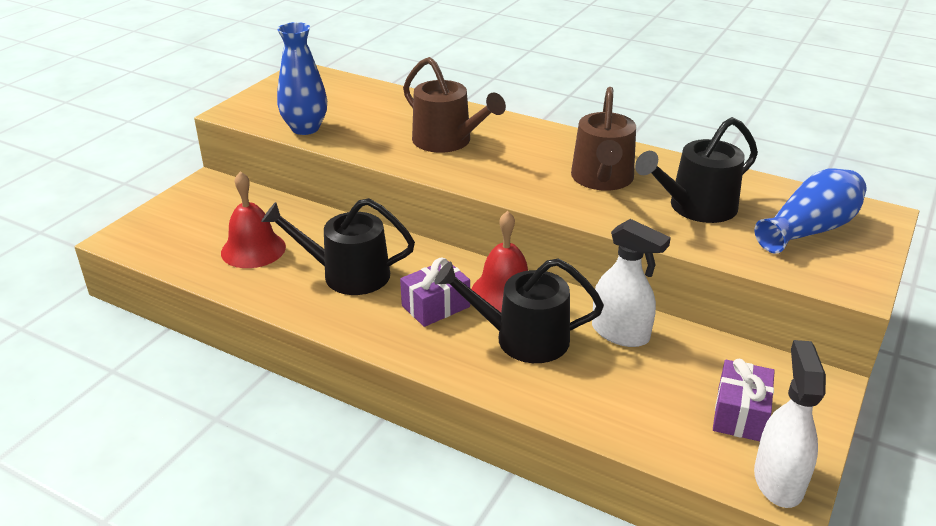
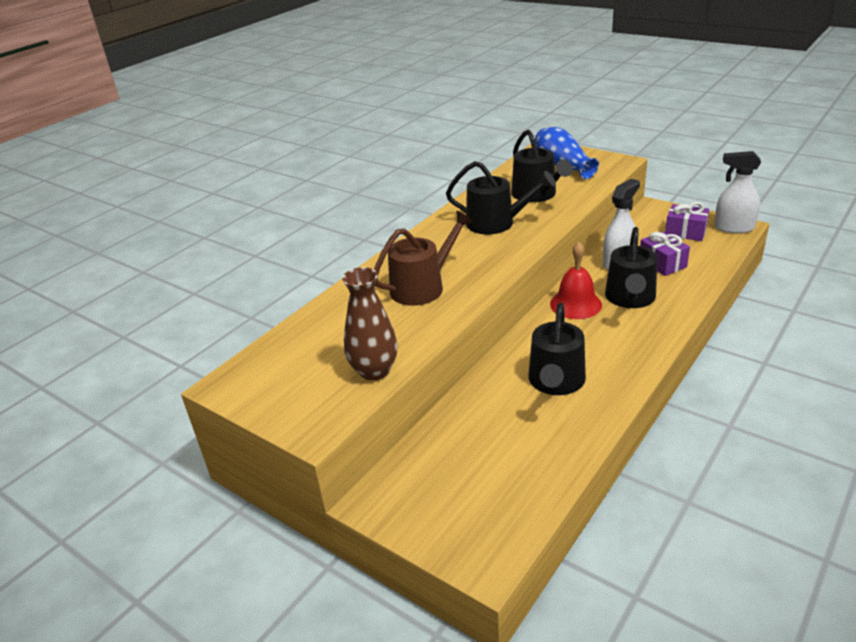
camera: 80 degrees left, 0 degrees up
(253, 249) = (514, 446): red bell -> none
(305, 128) = (374, 371): blue vase -> brown vase
(435, 306) = (597, 335): purple gift -> purple gift (662, 263)
(602, 179) = (496, 223): brown watering can -> black watering can

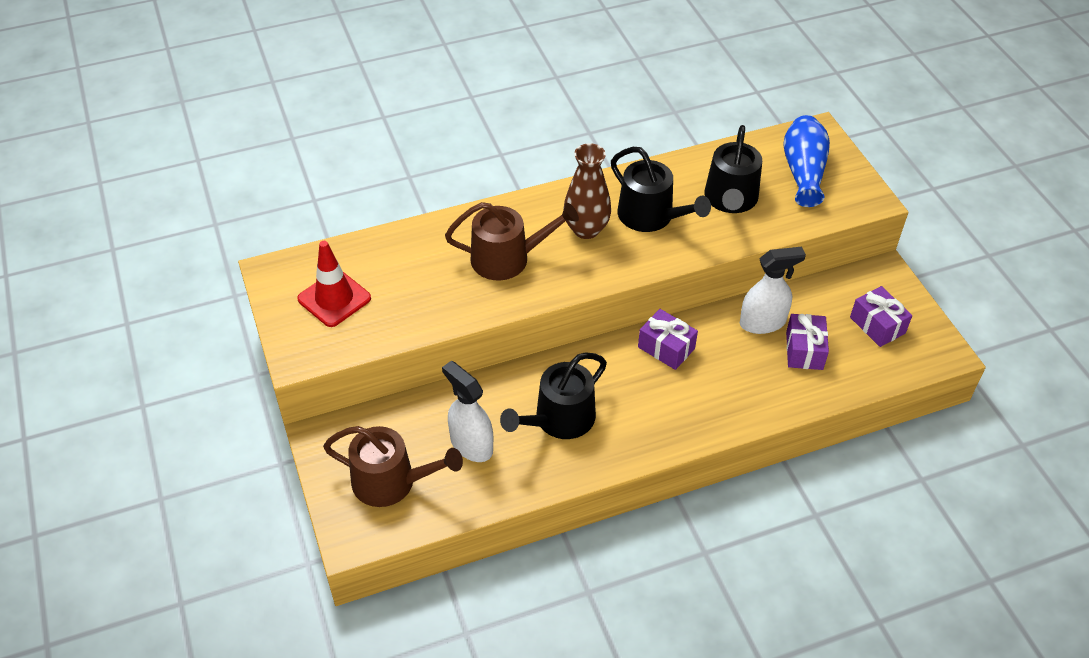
camera: 30 degrees right, 15 degrees up
(304, 375) = (334, 299): none -> red traffic cone
(374, 371) = (387, 327): brown vase -> brown vase (586, 229)
(473, 499) = (391, 482): none -> brown watering can
(575, 304) = (666, 348): red bell -> purple gift
(630, 298) = (723, 372): black watering can -> none
(733, 228) = (936, 350): white spray bottle -> white spray bottle (471, 444)

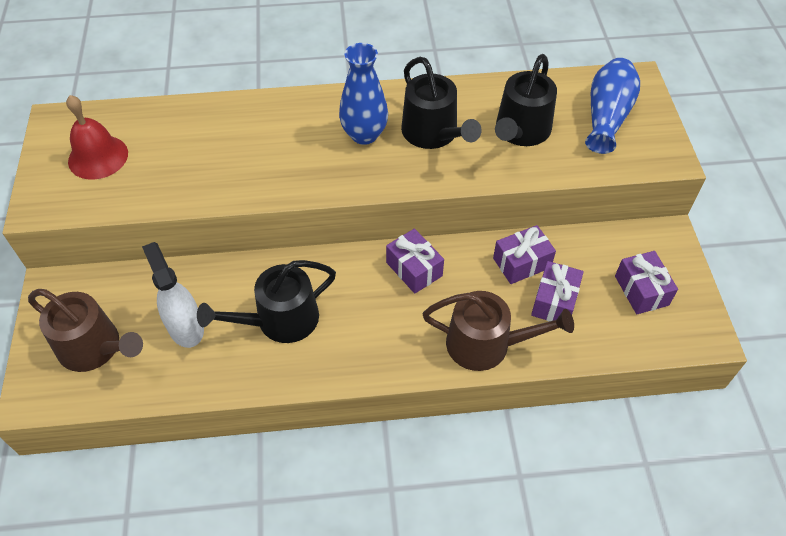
camera: 15 degrees right, 5 degrees up
(334, 299) = (98, 157): red traffic cone -> red bell
(507, 258) = (276, 149): brown watering can -> brown watering can (486, 344)
(586, 229) = (364, 135): brown vase -> blue vase
(763, 322) = (521, 263): white spray bottle -> purple gift

